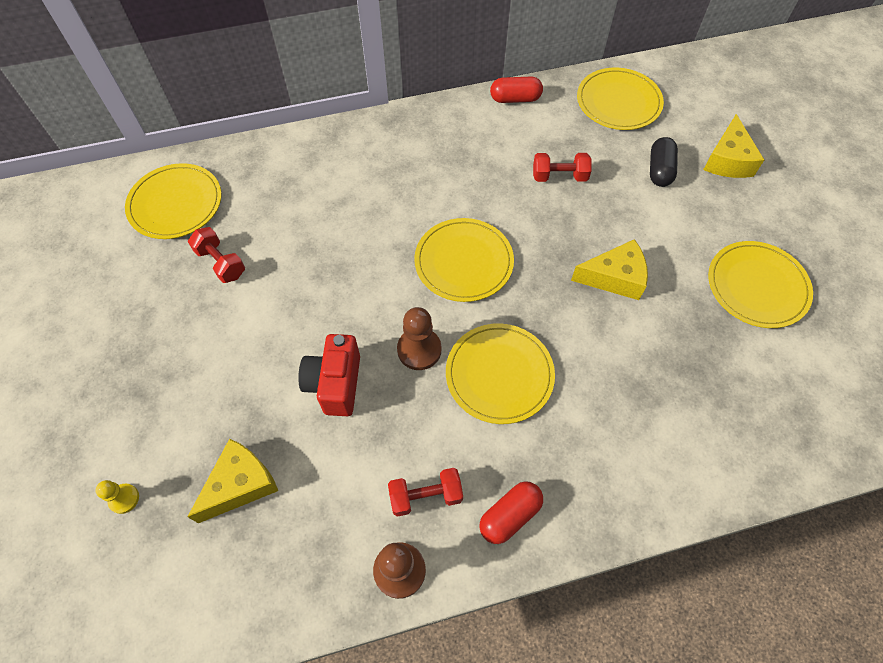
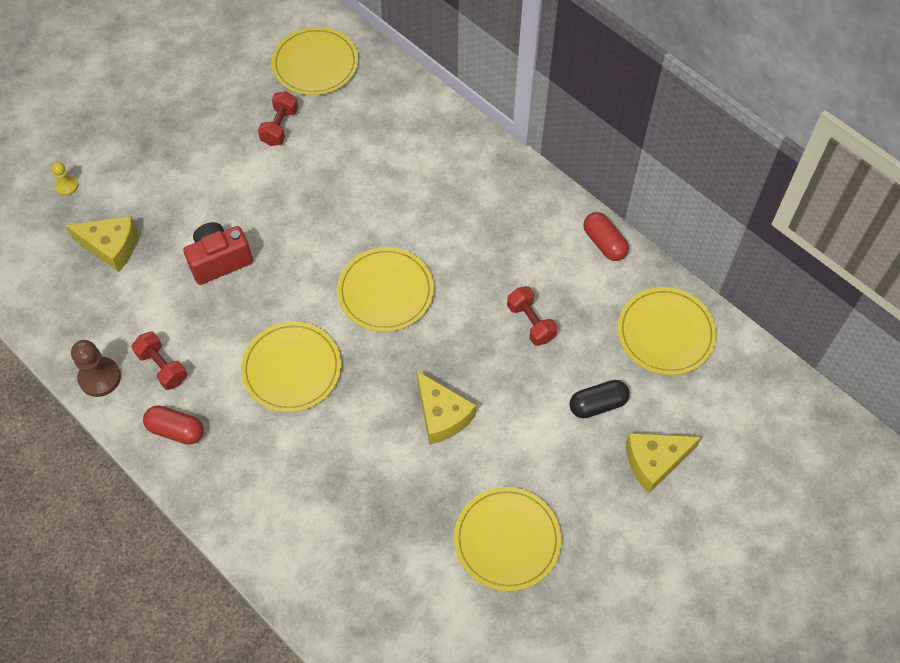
camera: 60 degrees right, 0 degrees up
(419, 350) = (281, 301): brown pawn -> none

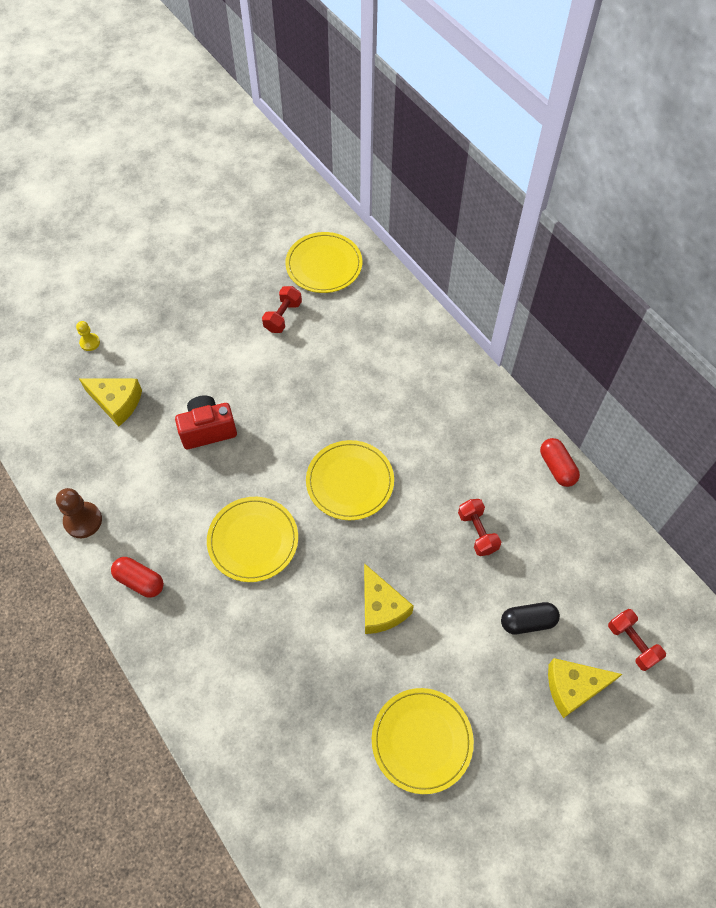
camera: 10 degrees right, 0 degrees up
(162, 367) = (139, 520): red dumbbell -> red dumbbell (632, 643)
(666, 333) = (602, 563): yellow plate -> none

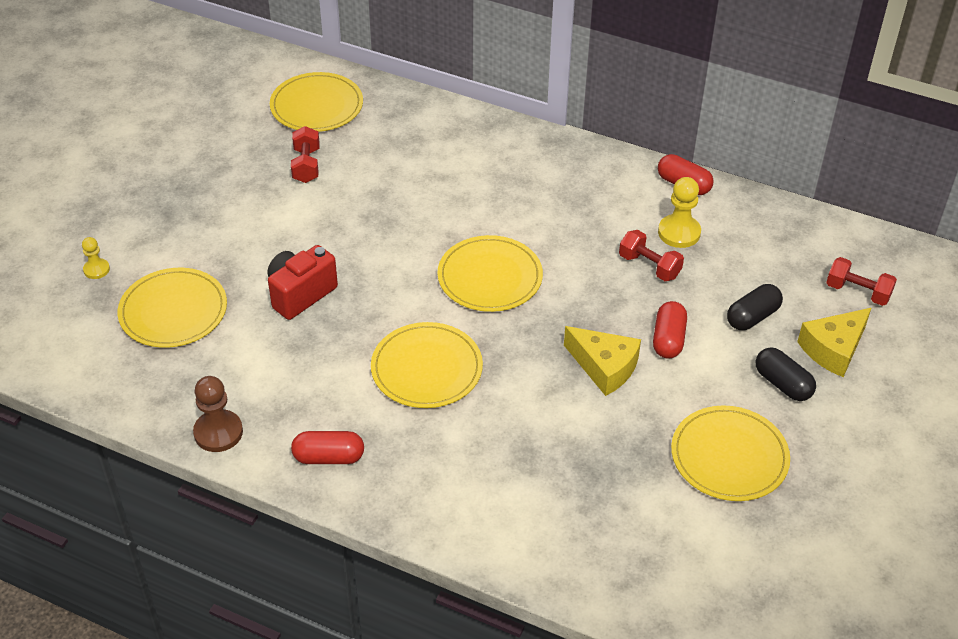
camera: 30 degrees left, 15 degrees down
(116, 402) = (173, 311): yellow cheese -> yellow plate
(446, 608) = (668, 339): none -> red capsule
(509, 697) = (782, 384): none -> black capsule
(522, 512) = (679, 233): none -> yellow pawn

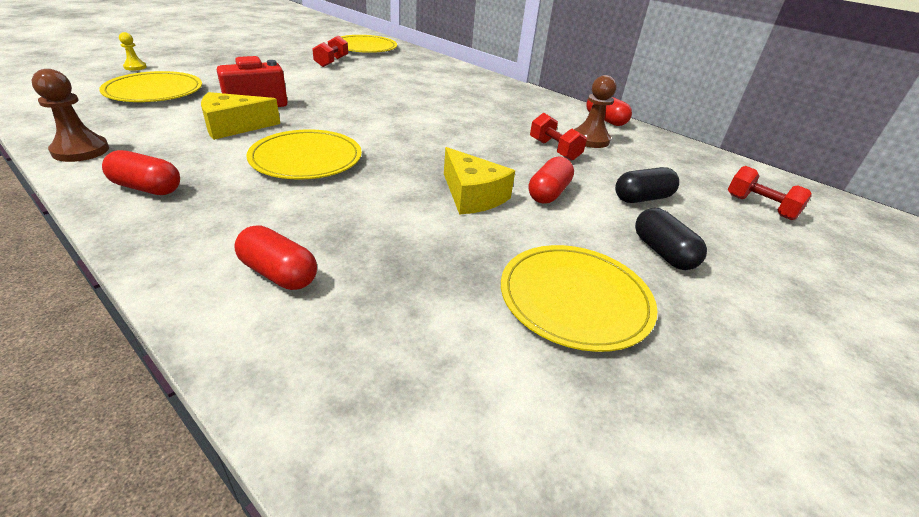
camera: 15 degrees right, 10 degrees down
(490, 277) = (412, 127): yellow plate -> none
(510, 506) = (278, 273): none -> red capsule
(679, 233) = (590, 139): yellow pawn -> brown pawn
(833, 349) = (729, 240): yellow cheese -> yellow cheese (234, 127)

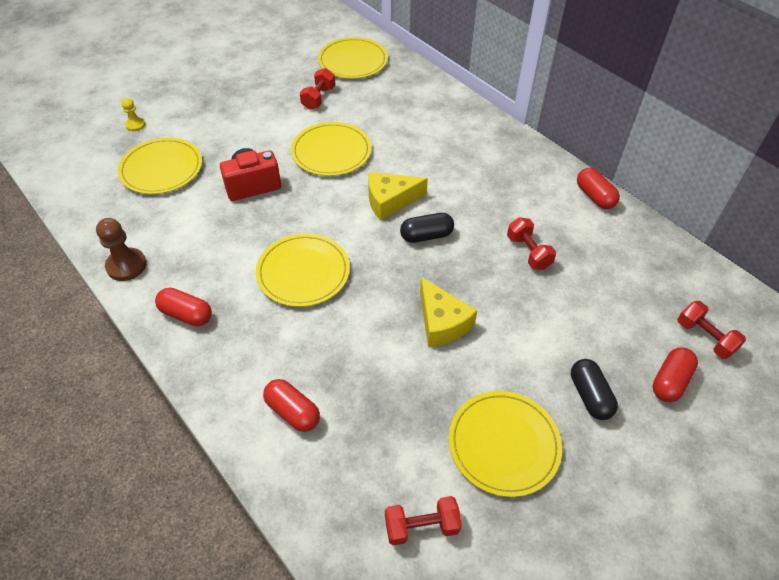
camera: 10 degrees right, 15 degrees up
(234, 127) = (238, 225): yellow cheese -> yellow cheese (390, 201)
(343, 88) = (331, 152): none -> yellow plate
(478, 399) = (421, 526): none -> red dumbbell
(548, 193) = (509, 318): red capsule -> red capsule (670, 381)
(590, 139) = (569, 233): brown pawn -> none
(642, 198) = (594, 325): black capsule -> black capsule (426, 236)

